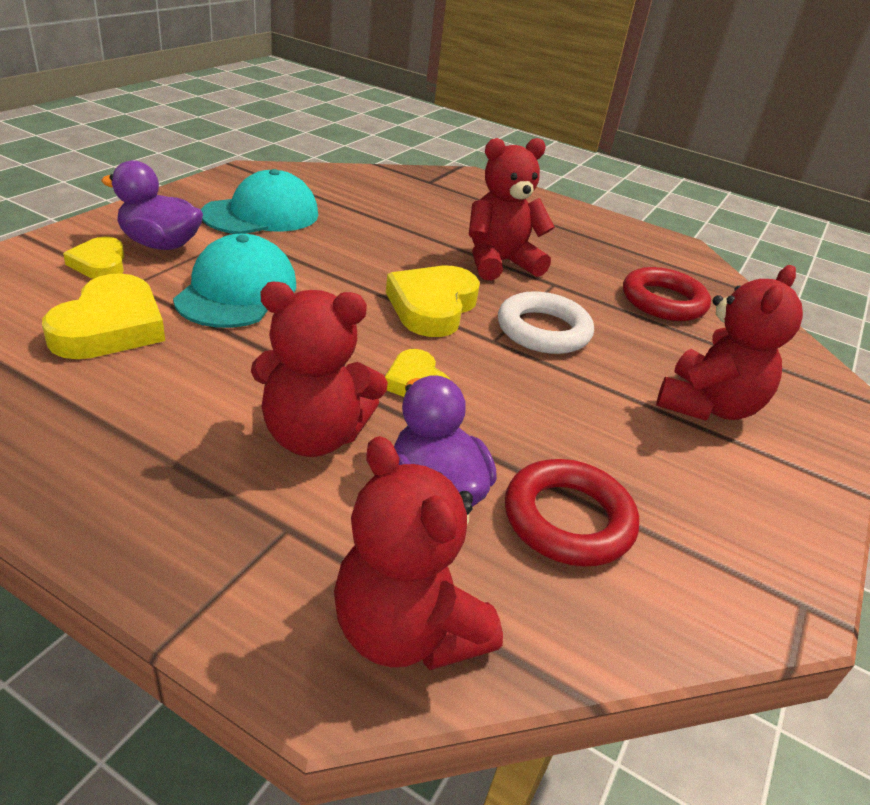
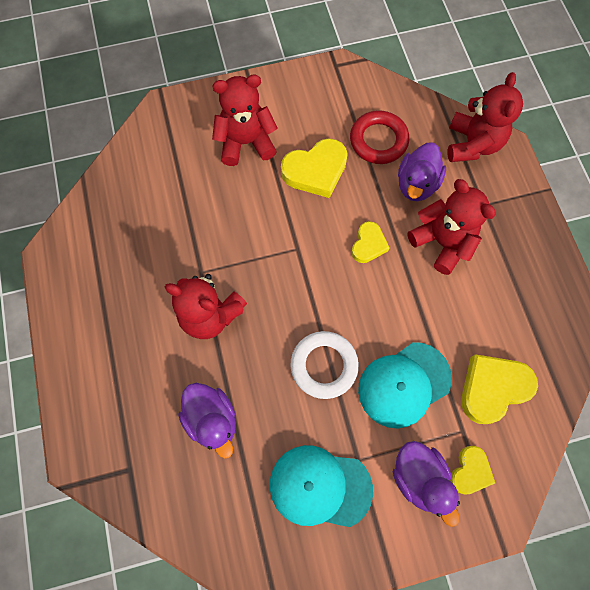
camera: 130 degrees left, 35 degrees up
(404, 216) = (212, 419): none -> purple duck
(432, 307) = (302, 297): yellow heart -> yellow heart (315, 171)
(543, 330) = (260, 238): white ring -> white ring (324, 365)
(663, 301) = (155, 214): red ring -> none

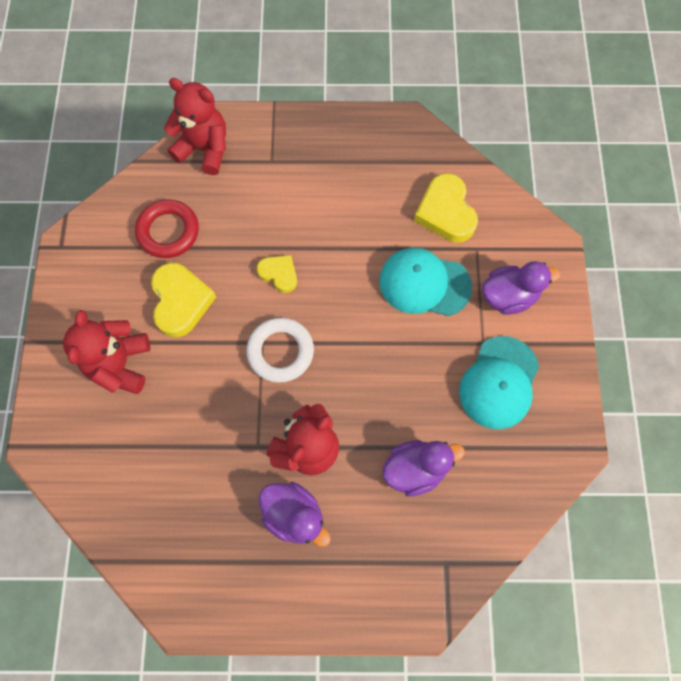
camera: 75 degrees left, 0 degrees up
(324, 365) = (389, 349): white ring -> white ring (280, 351)
(404, 384) = (424, 283): turquoise cap -> turquoise cap turned 120 degrees clockwise
(416, 184) = (229, 211): purple duck -> purple duck (294, 515)
(442, 242) = (298, 208): red teddy bear -> none
(470, 471) = (511, 253): yellow heart -> none

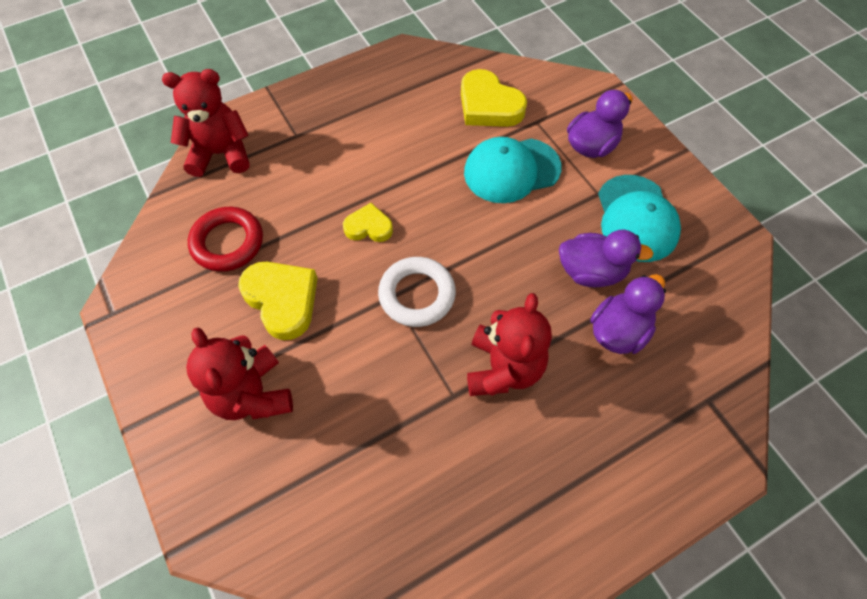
camera: 30 degrees left, 10 degrees down
(294, 515) = (535, 441): purple duck -> purple duck (591, 272)

